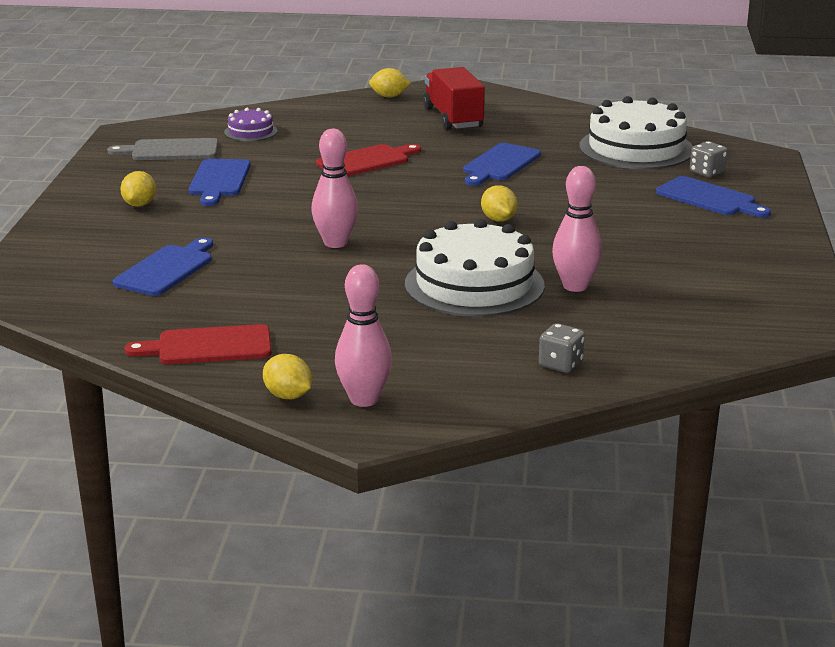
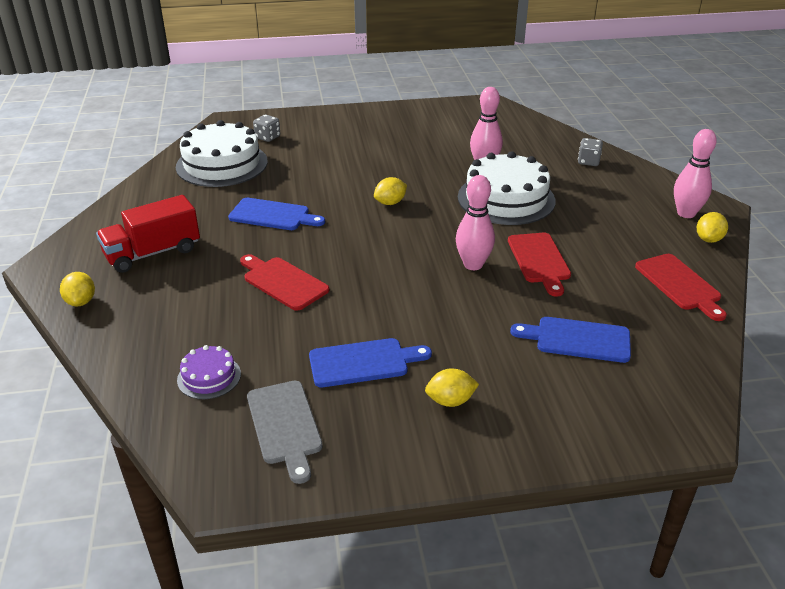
camera: 105 degrees left, 10 degrees up
(318, 278) = (539, 260): none -> red cutting board
(709, 198) = (316, 135): blue cutting board -> none

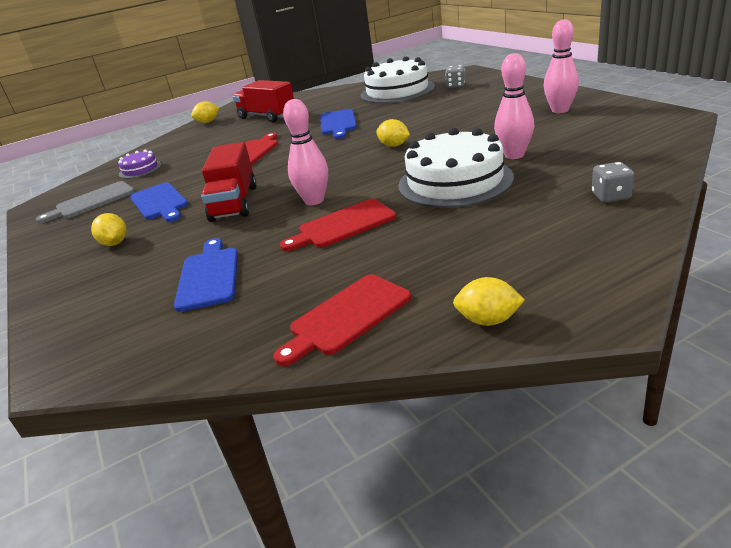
camera: 75 degrees right, 5 degrees down
(426, 309) = (234, 203): none -> red truck
(686, 213) = (548, 289): pink bowling pin -> pink bowling pin (560, 110)

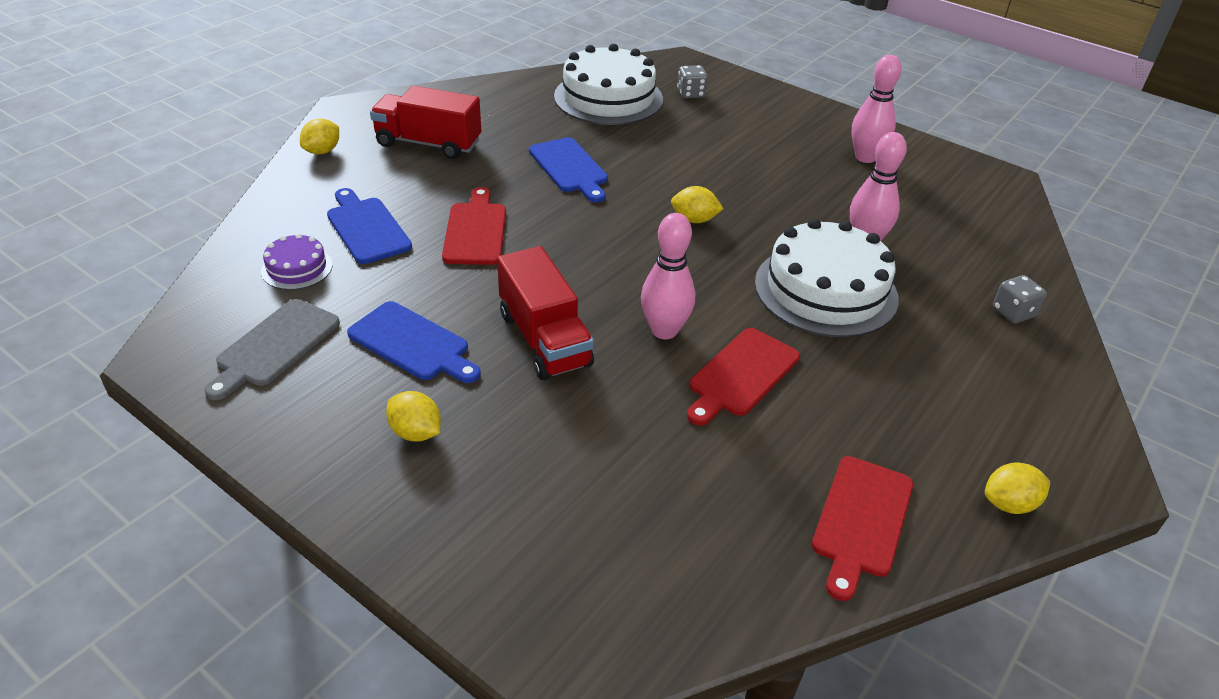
camera: 30 degrees left, 10 degrees up
(208, 276) = (630, 479): blue cutting board -> blue cutting board (366, 228)

